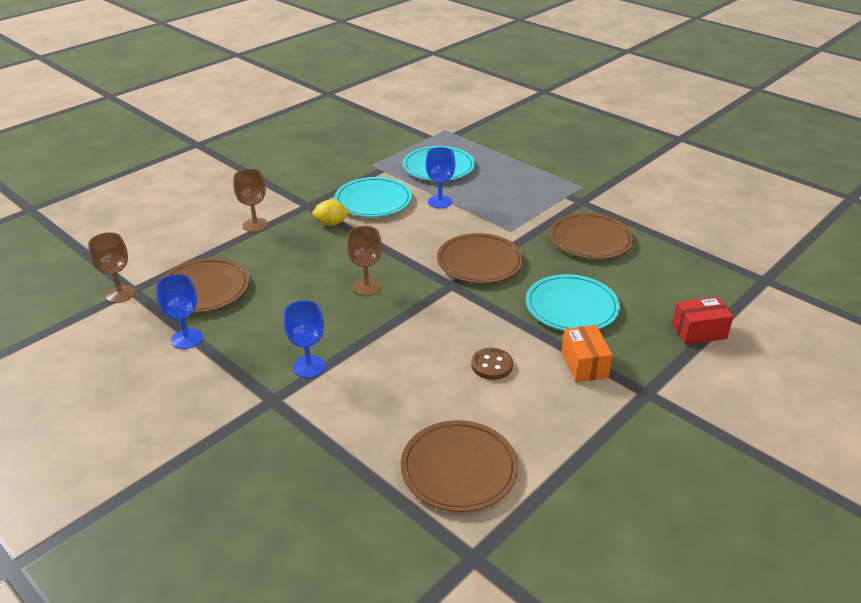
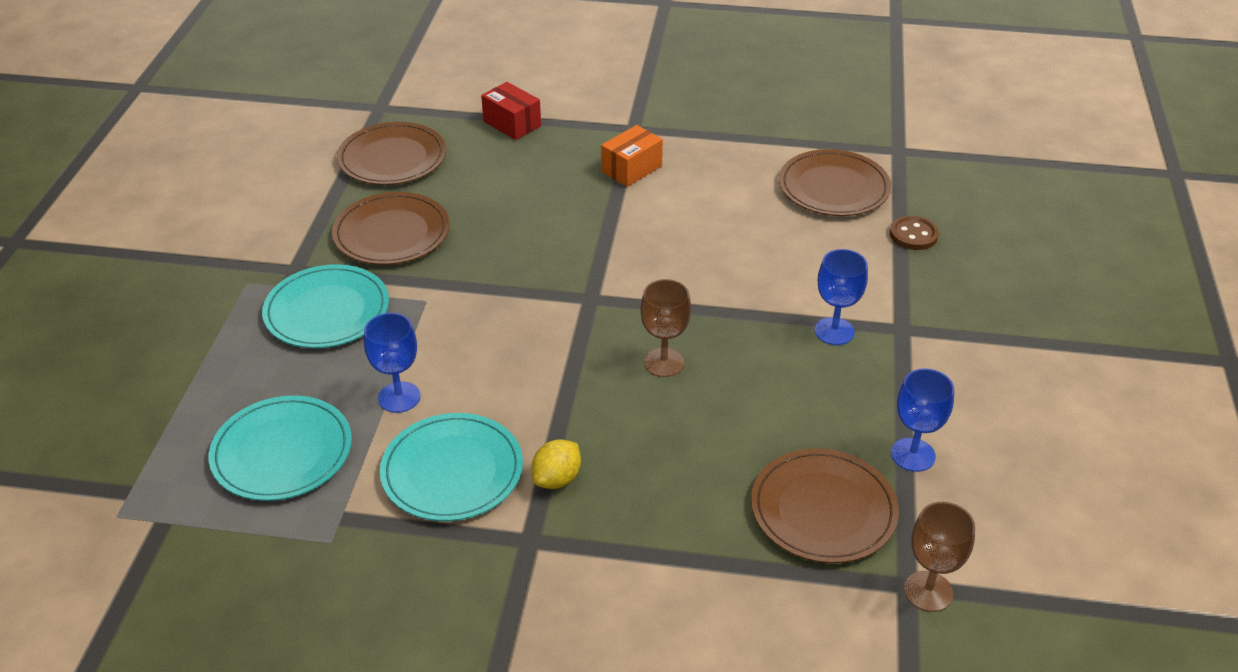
camera: 125 degrees left, 5 degrees up
(255, 225) = (639, 565): brown goblet -> none
(331, 224) = (557, 479): yellow lemon -> yellow lemon turned 75 degrees clockwise
(479, 262) = (521, 297): brown plate -> brown plate (392, 158)
(492, 365) = (693, 218): brown button -> brown button (913, 235)
(571, 306) = (546, 204): turquoise plate -> turquoise plate (327, 311)

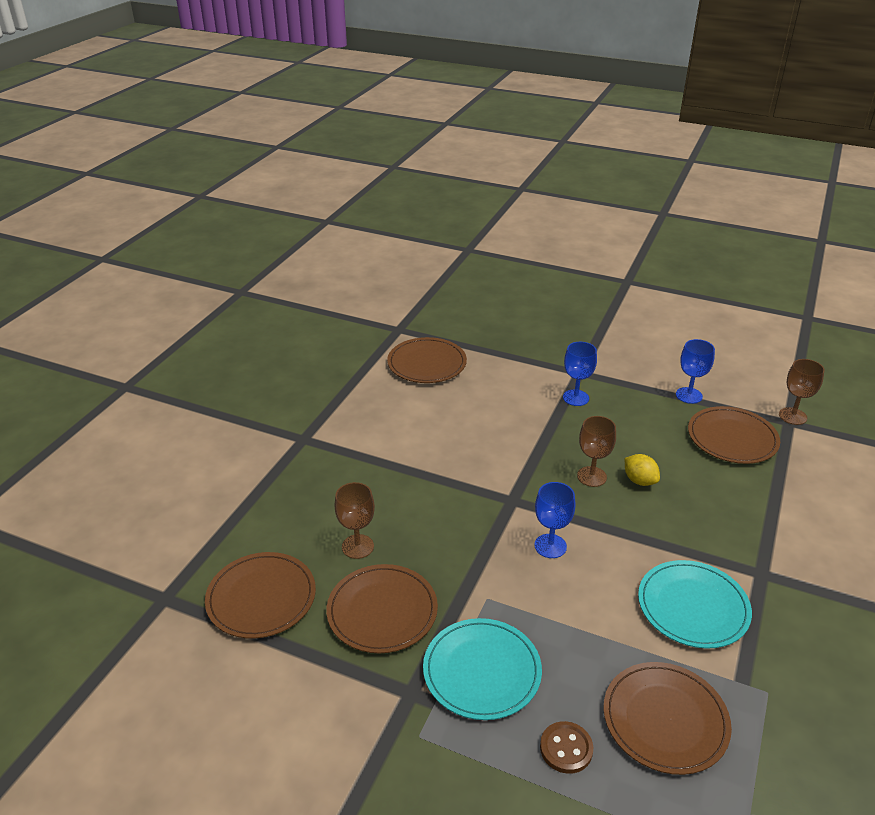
camera: 75 degrees left, 5 degrees down
(282, 452) = (665, 719): turquoise plate -> brown plate
(399, 397) = (607, 630): blue goblet -> blue goblet (550, 546)
(476, 200) = (357, 546): none -> brown goblet
(512, 124) = (253, 507): red box -> none
(557, 479) = (703, 550): yellow lemon -> yellow lemon (639, 481)
(631, 169) = (358, 450): orange box -> none
(913, 235) = (490, 346): brown button -> brown button (566, 748)

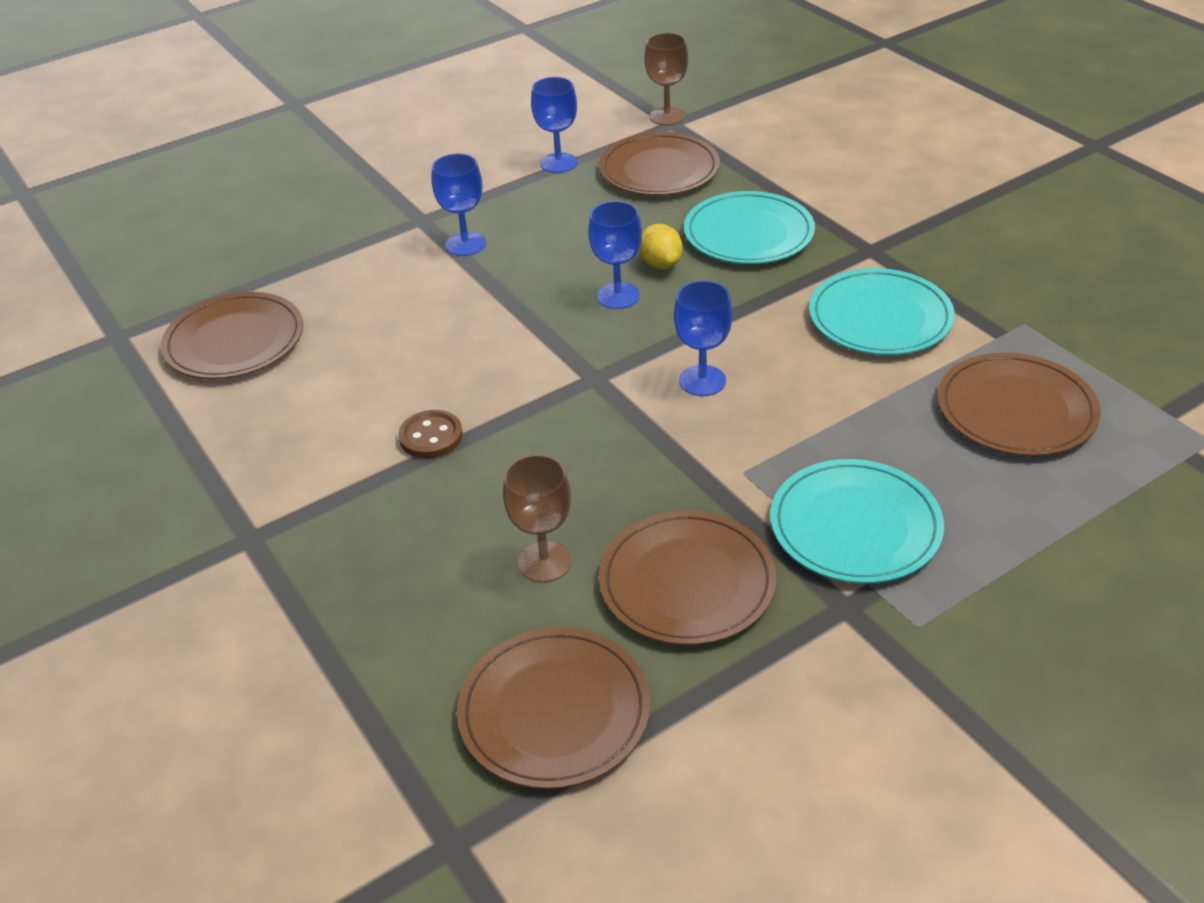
camera: 55 degrees left, 5 degrees up
(566, 748) = (1010, 503): brown button -> brown button (431, 436)
(591, 476) = (618, 296): brown goblet -> blue goblet
(639, 481) = (660, 264): yellow lemon -> yellow lemon turned 75 degrees clockwise
(712, 506) = (748, 233): none -> turquoise plate

